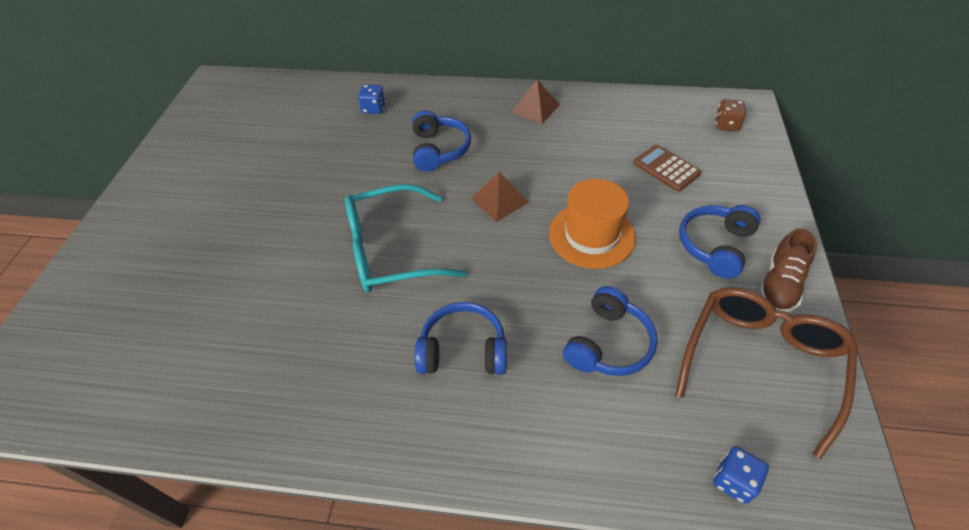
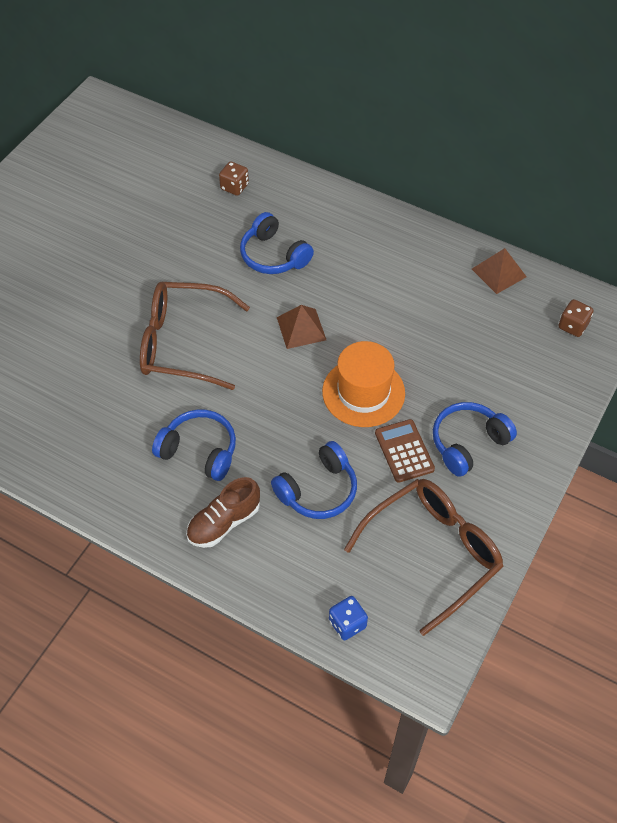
camera: 20 degrees right, 5 degrees up
(374, 108) = (234, 187): blue dice -> brown dice
(392, 250) = (184, 343): turquoise glasses -> brown glasses
(439, 150) = (273, 255): blue headphones -> blue headphones turned 120 degrees clockwise
(535, 108) = (392, 240): brown pyramid -> brown pyramid (499, 272)
(666, 168) = (477, 352): brown calculator -> brown calculator (404, 451)
(779, 285) = (499, 498): brown shoe -> brown shoe (224, 522)

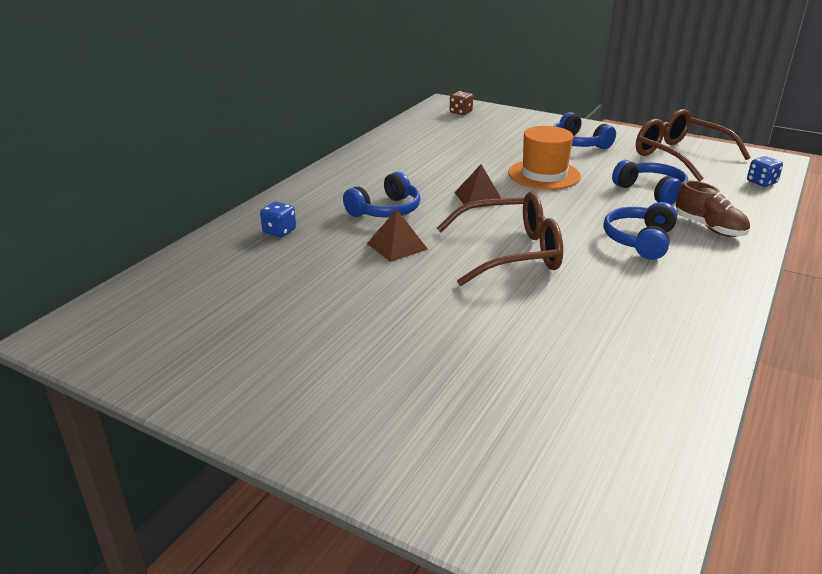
camera: 90 degrees left, 25 degrees down
(184, 343) = (510, 253): brown glasses -> brown glasses turned 105 degrees counterclockwise
(234, 187) = (279, 231): brown dice -> blue dice
(404, 451) = (596, 162): brown calculator -> none
(499, 272) = (409, 129): brown pyramid -> brown pyramid (397, 246)

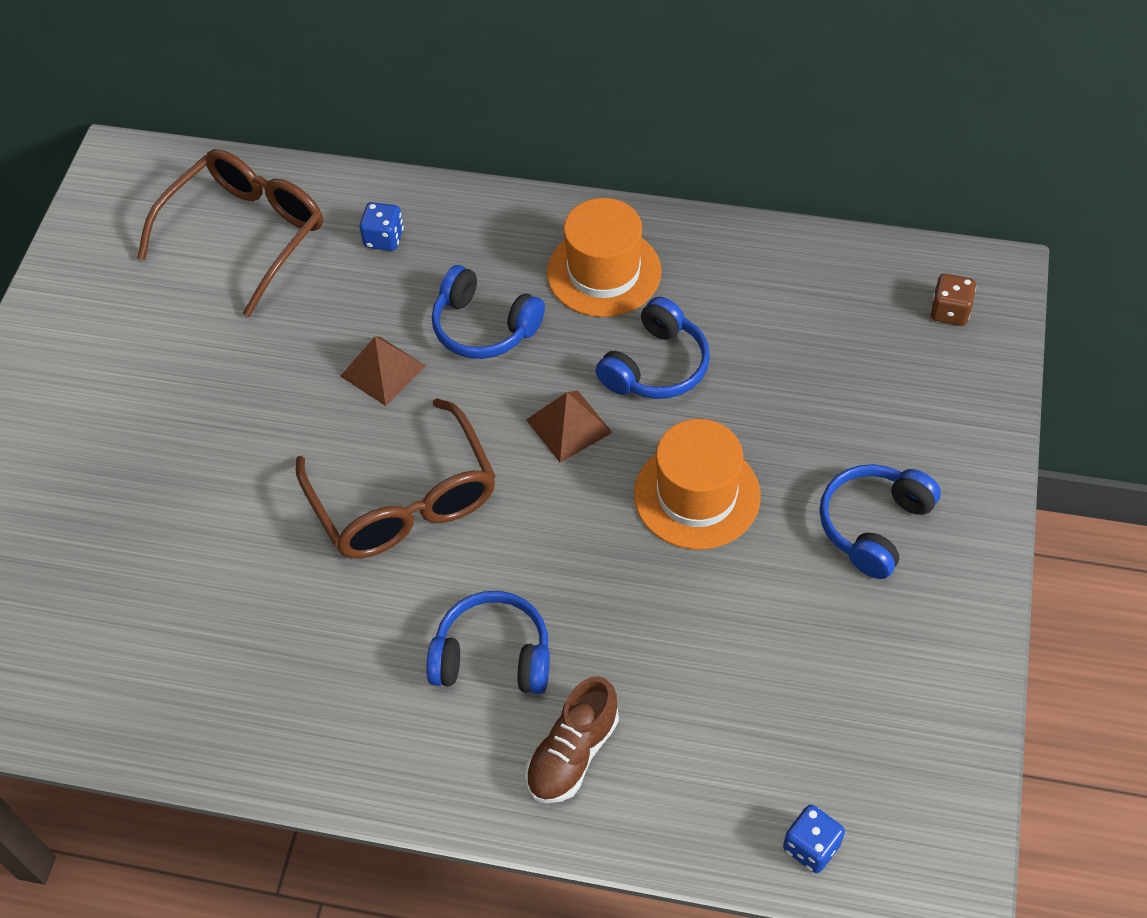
camera: 75 degrees right, 25 degrees up
(371, 174) = (604, 272): none -> orange hat
(651, 191) = (690, 661): blue headphones -> blue headphones (656, 366)
(680, 156) = (888, 703): brown glasses -> brown glasses (245, 235)

